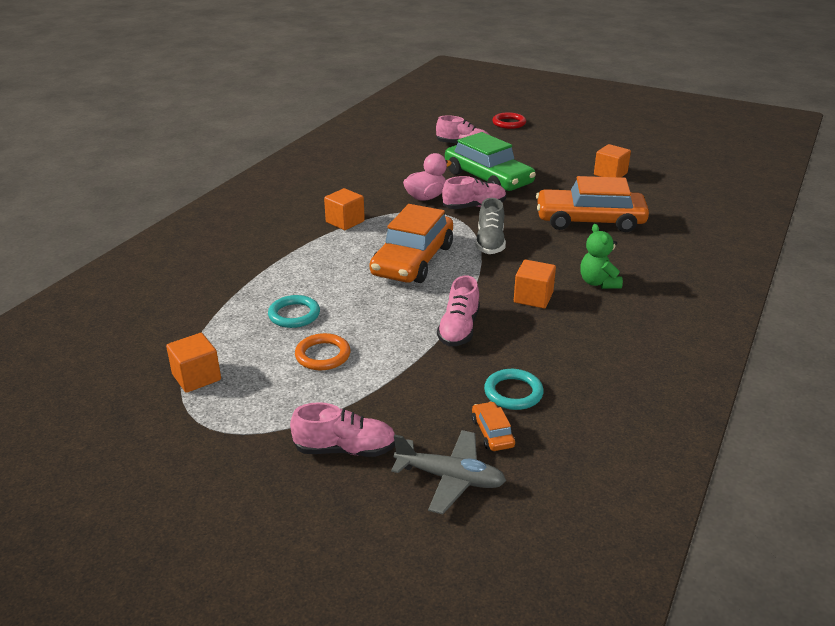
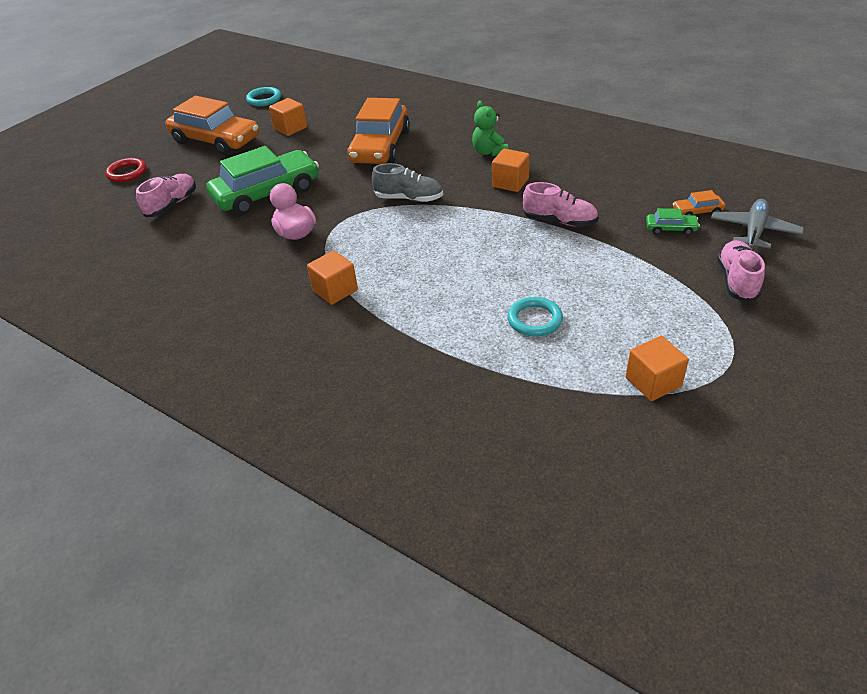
camera: 80 degrees left, 10 degrees up
(323, 355) = (606, 297): orange ring -> none
(412, 260) = (434, 244): orange car -> orange car (215, 140)
(450, 407) = (670, 228): none -> green car
(474, 207) = (330, 204): pink shoe -> none
(513, 392) = (646, 200): turquoise ring -> turquoise ring (264, 99)
(598, 283) = (489, 152): green teddy bear -> green teddy bear turned 75 degrees clockwise

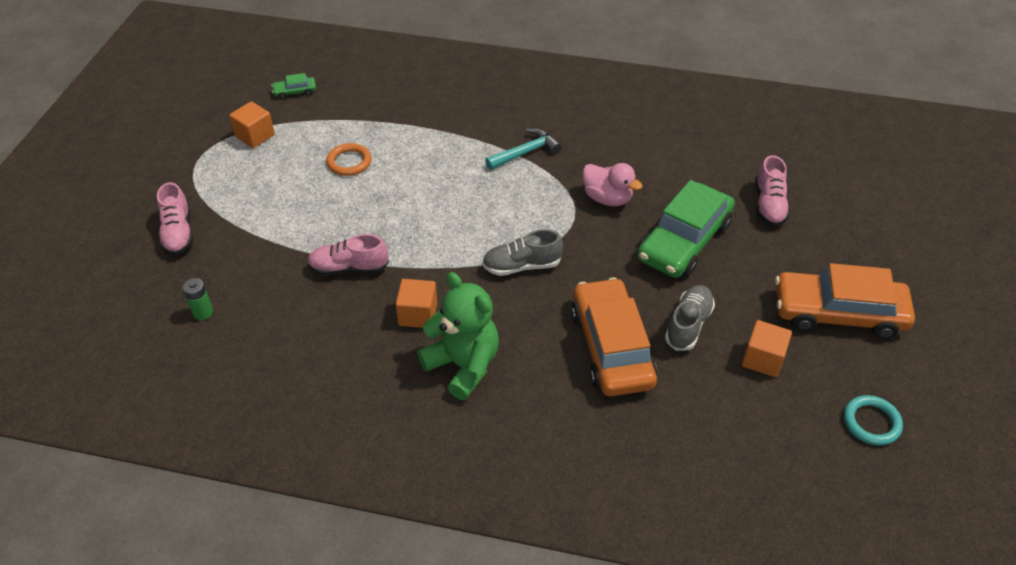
camera: 155 degrees right, 5 degrees up
(127, 173) = (876, 236): red ring -> none
(318, 149) = (688, 325): none -> grey shoe
(335, 290) = (525, 152): orange cube -> turquoise hammer
(489, 152) = (463, 365): green teddy bear -> green teddy bear, size x1.65
(534, 320) = (349, 162): turquoise ring -> orange ring
(670, 228) = (233, 282): green car -> green car (295, 91)
(697, 211) = (203, 312): orange car -> green battery
(754, 231) = (148, 296): grey plane -> none

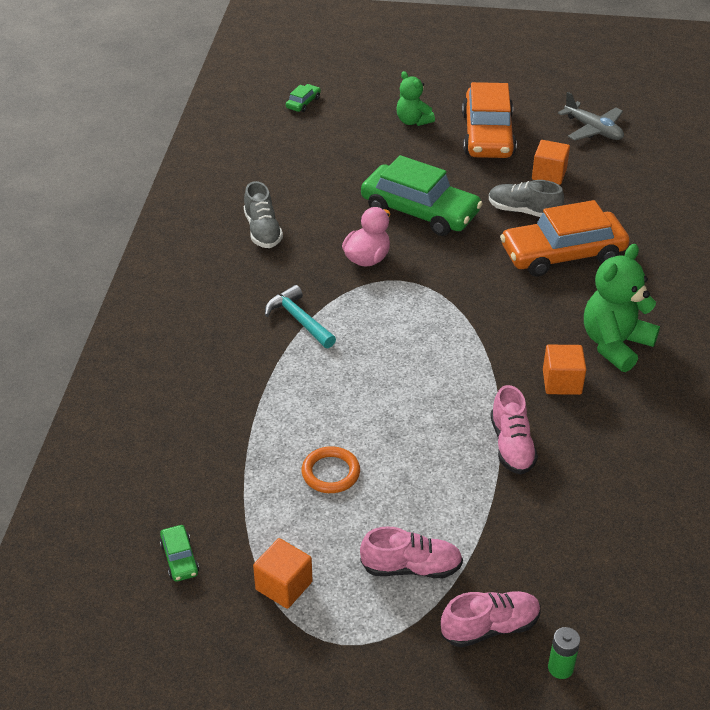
camera: 95 degrees left, 5 degrees down
(203, 312) = (613, 566): green battery -> green battery (560, 668)
(521, 266) = (476, 313): grey shoe -> grey shoe (263, 231)
(769, 205) = (362, 161): pink shoe -> pink shoe (411, 567)
(855, 251) = (413, 121): none -> green teddy bear
(871, 422) = (593, 130): turquoise ring -> grey plane
(873, 168) = (303, 103): none -> green car

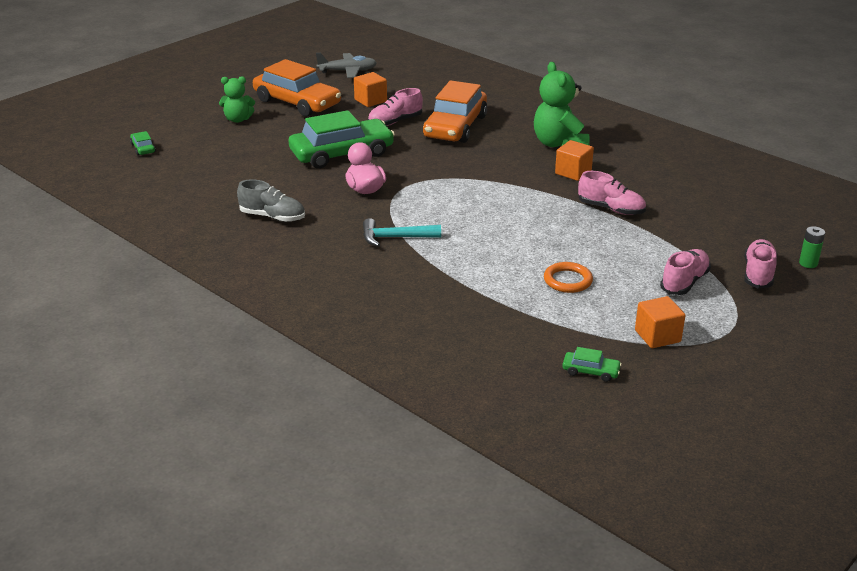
camera: 55 degrees left, 10 degrees down
(523, 211) = (395, 122): grey shoe -> pink shoe

